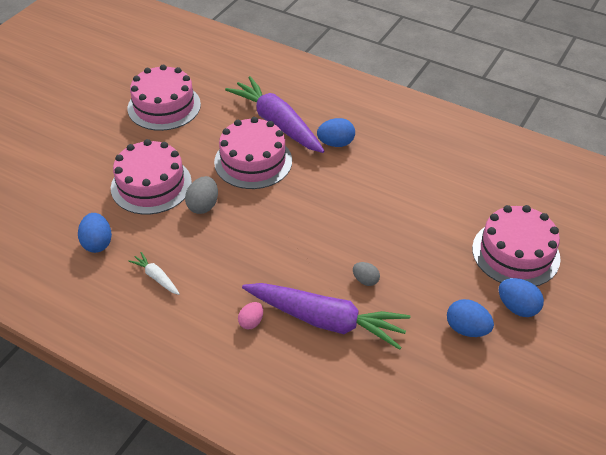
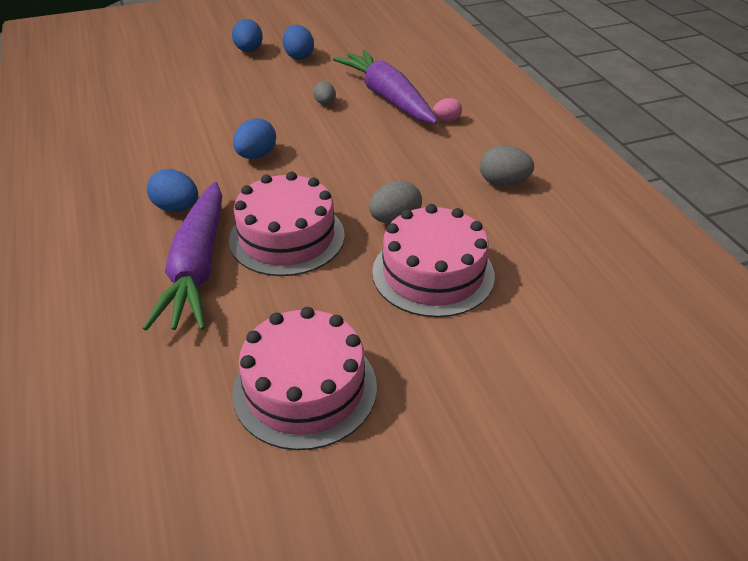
camera: 140 degrees left, 5 degrees down
(97, 243) = (546, 241): blue egg -> blue egg (256, 155)
(156, 277) = (503, 182): white carrot -> grey egg
(515, 253) = (194, 69): pink cake -> none

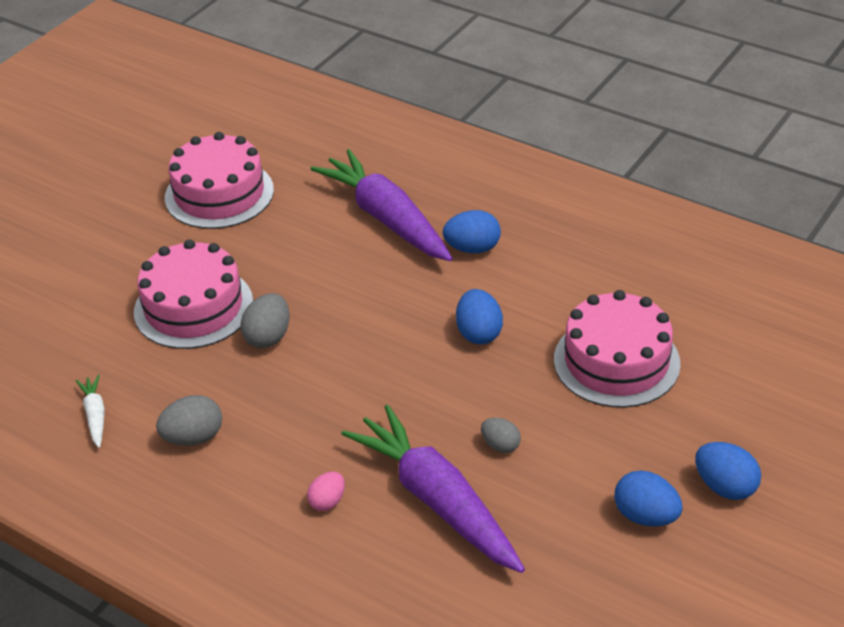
camera: 145 degrees right, 0 degrees up
(287, 237) = (346, 274): pink cake -> pink cake (616, 361)
(387, 97) = (437, 501): purple carrot -> purple carrot turned 150 degrees counterclockwise
(568, 227) = (95, 415): none -> white carrot

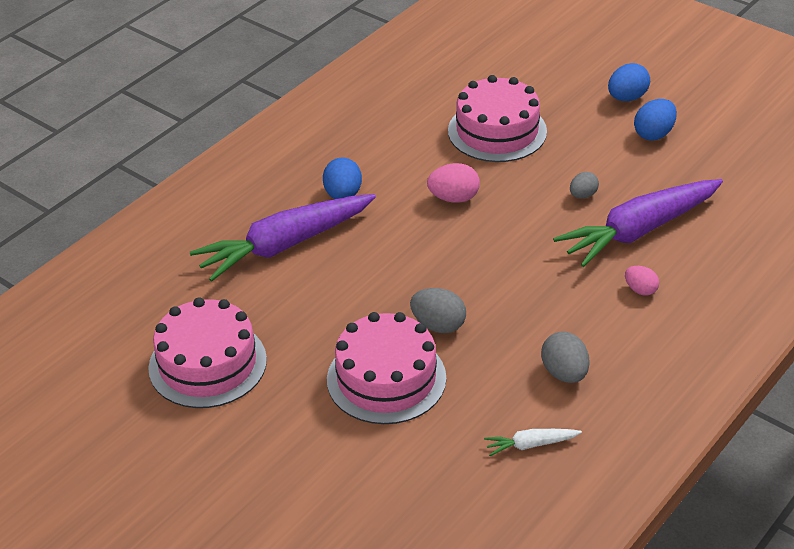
camera: 85 degrees left, 0 degrees up
(479, 333) = (454, 198): blue egg -> pink egg

